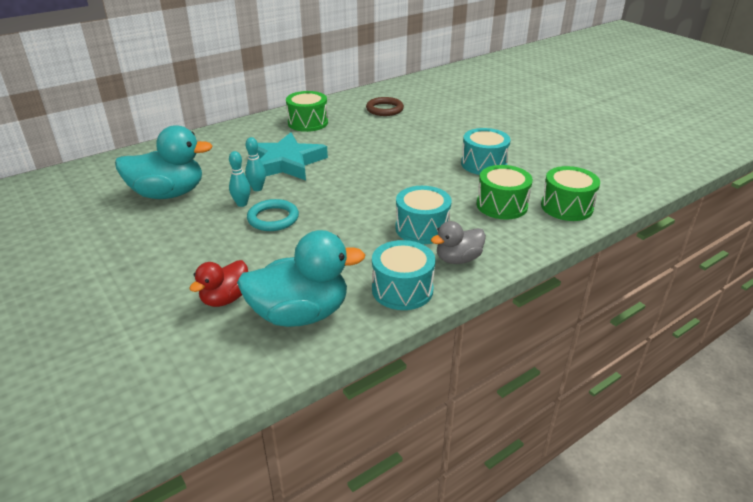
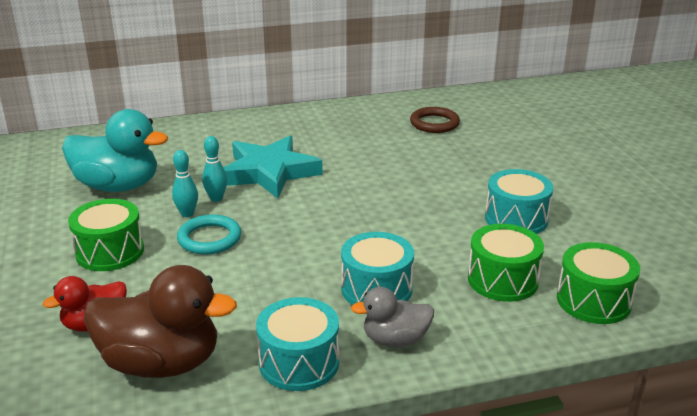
camera: 20 degrees right, 5 degrees down
(300, 314) = (161, 363): turquoise duck -> brown duck
(308, 123) = (328, 126): green drum -> green drum (110, 252)

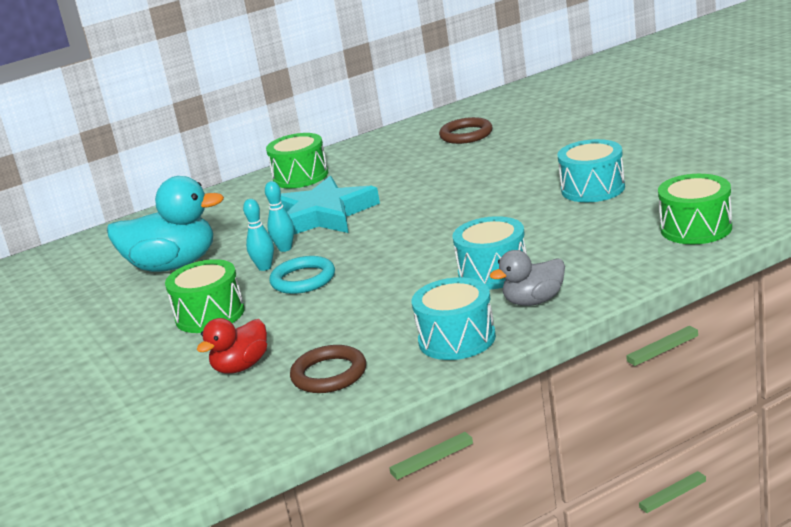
camera: 10 degrees left, 5 degrees down
(161, 363) = (329, 374): brown duck -> brown ring
(502, 280) = (606, 235): green drum -> green drum (300, 176)

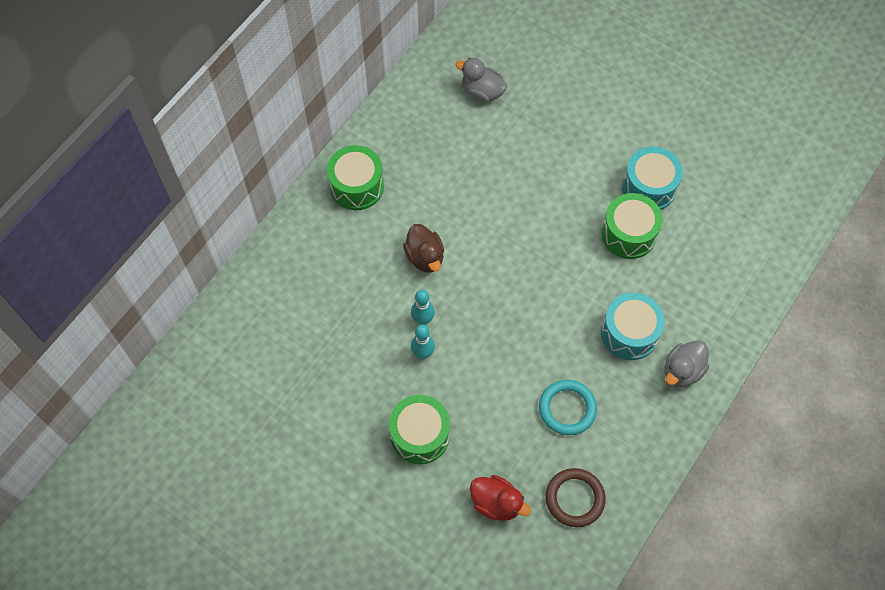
camera: 30 degrees left, 40 degrees up
(173, 265) = (330, 362): turquoise duck -> none
(241, 367) = (496, 503): red duck -> red duck turned 75 degrees counterclockwise
(303, 279) = (471, 368): turquoise ring -> turquoise ring (567, 409)
(323, 215) = (425, 257): turquoise star -> brown duck
(457, 339) = (649, 433): turquoise drum -> none
(466, 134) = (482, 92): brown ring -> grey duck
(696, 228) = (759, 245): green drum -> green drum (628, 234)

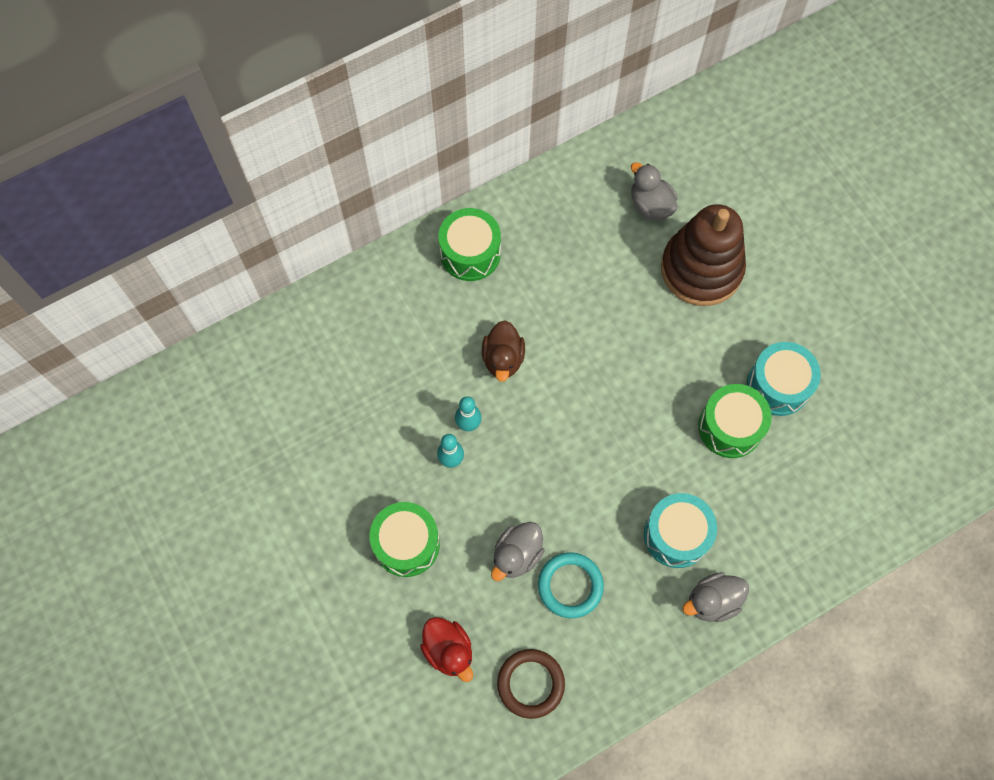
camera: 25 degrees right, 5 degrees up
(513, 404) = (517, 555): none -> grey duck
(546, 124) = (701, 269): none -> brown stacking toy

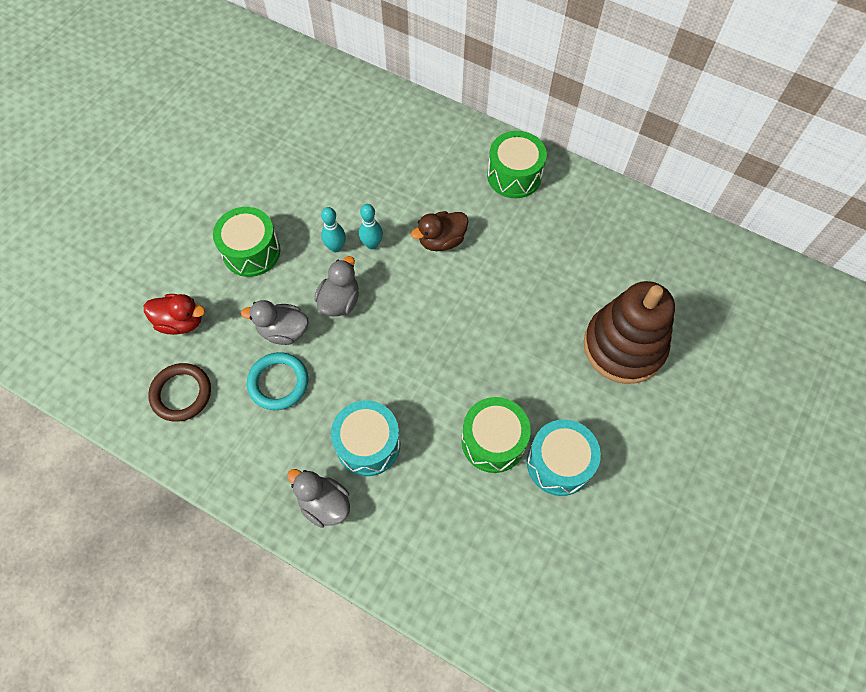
camera: 60 degrees right, 5 degrees down
(448, 650) = (181, 322): red duck -> red duck turned 105 degrees counterclockwise
(650, 205) = (653, 279): grey duck -> grey duck (340, 301)

